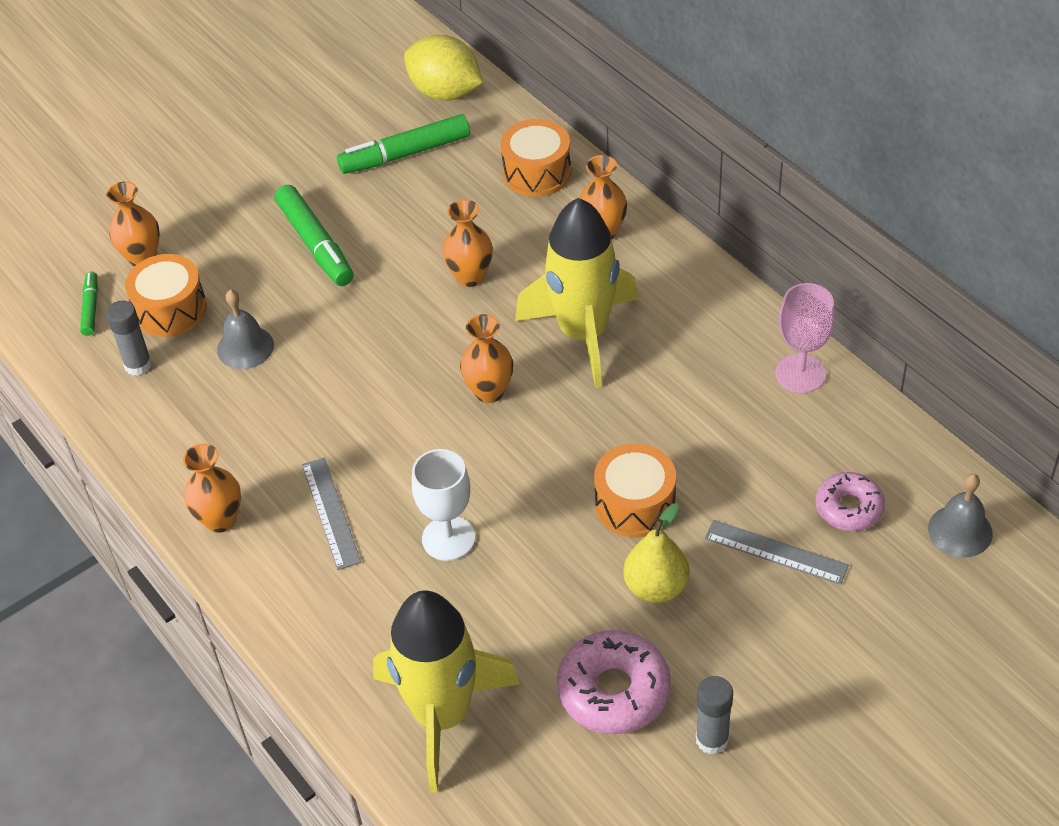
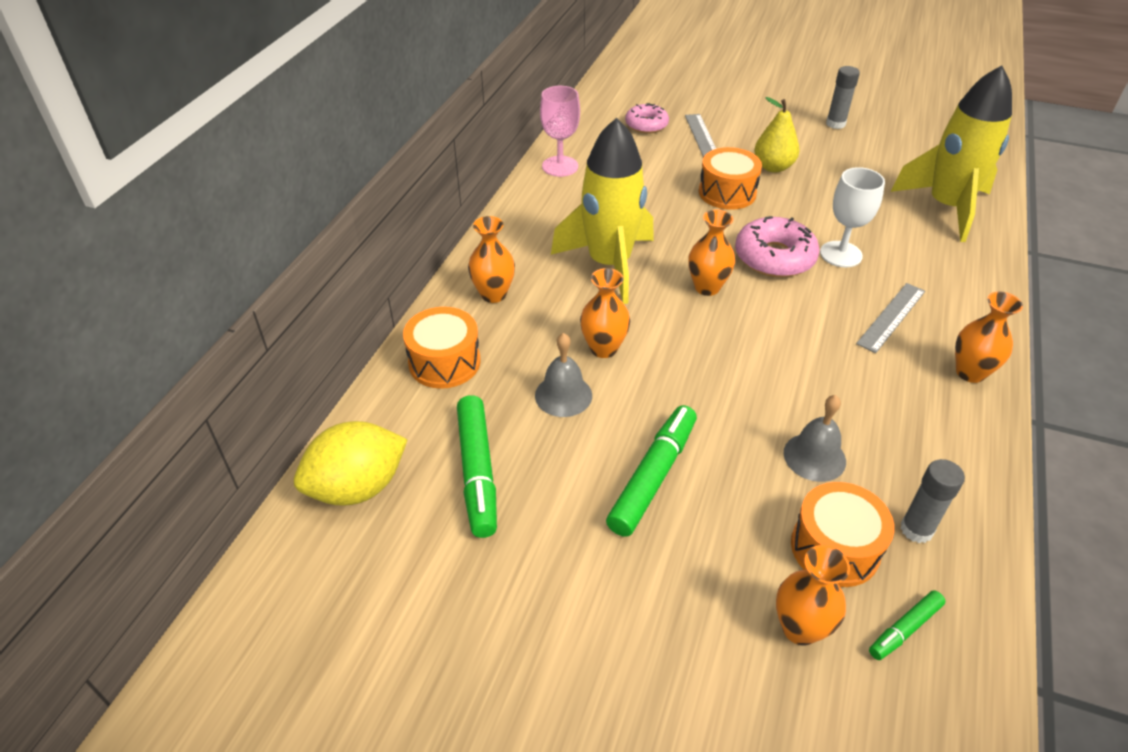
camera: 125 degrees left, 5 degrees down
(405, 154) = (477, 472): green marker -> green marker turned 45 degrees clockwise
(445, 92) = (357, 487): yellow lemon -> yellow lemon turned 60 degrees clockwise
(613, 691) = (851, 159): pink donut -> pink donut (774, 257)
(960, 531) = (625, 92): grey bell -> grey bell (563, 395)

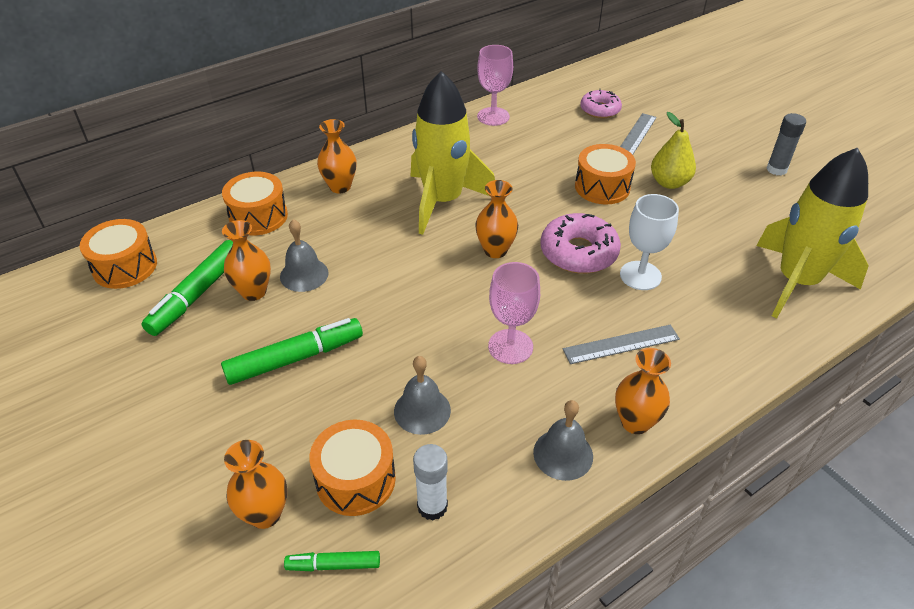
camera: 35 degrees right, 0 degrees up
(357, 487) = (125, 267): yellow lemon -> orange drum
(603, 348) = (367, 257): orange vase -> orange vase (254, 292)
(816, 363) = (510, 346): none -> pink goblet
(916, 529) = (432, 506): grey glue stick -> white glue stick
(953, 427) = (563, 454): none -> grey bell

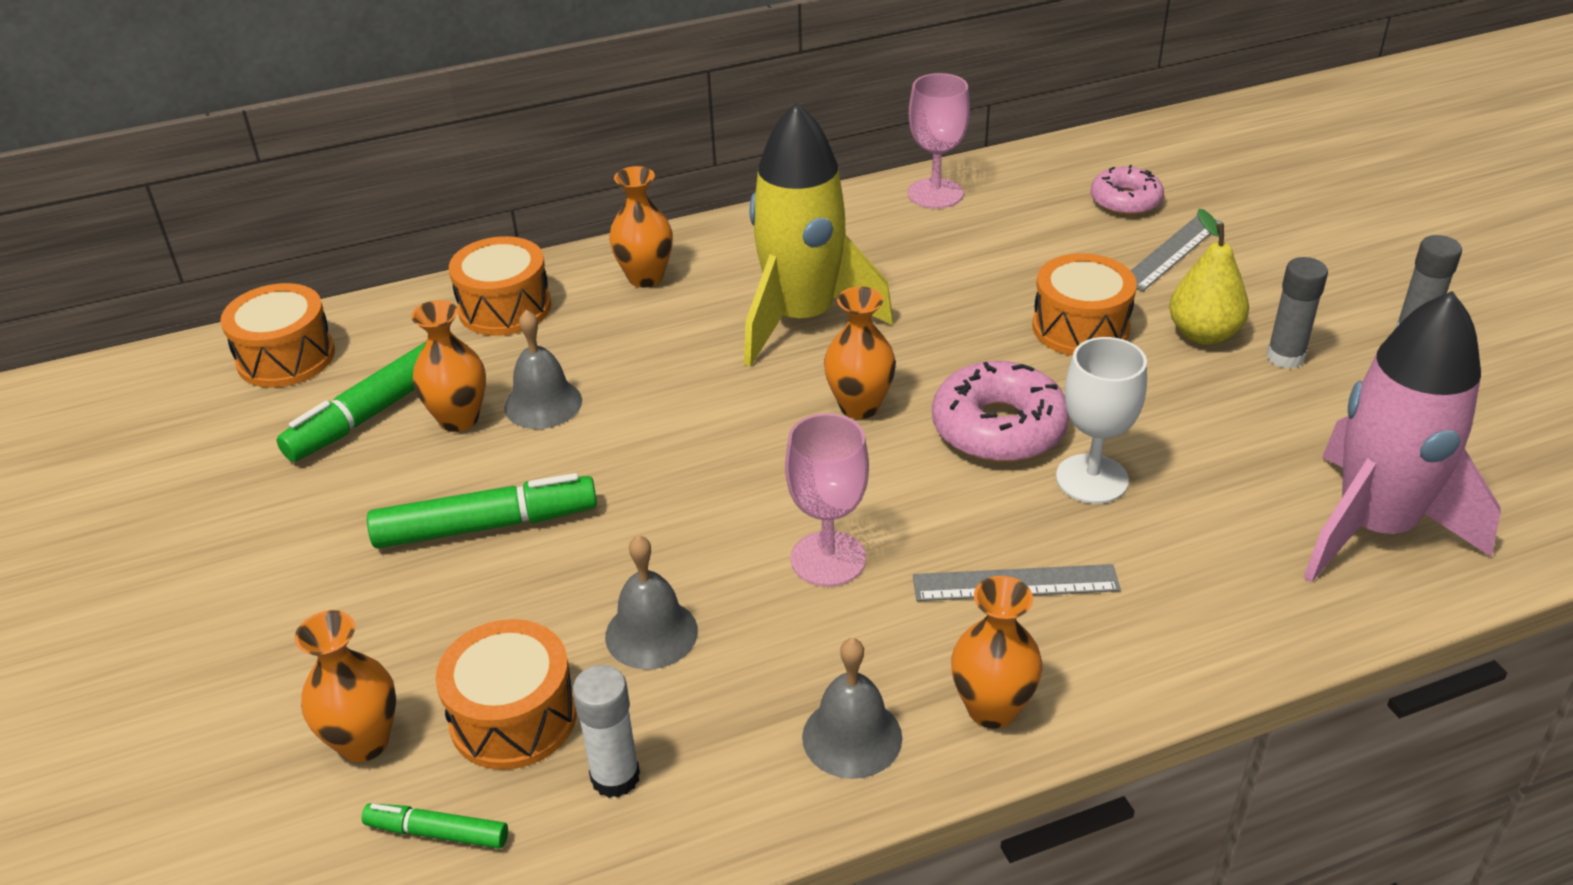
camera: 15 degrees right, 5 degrees down
(716, 190) = (1285, 357): none -> grey glue stick
(796, 282) = (1374, 528): yellow rocket -> pink rocket

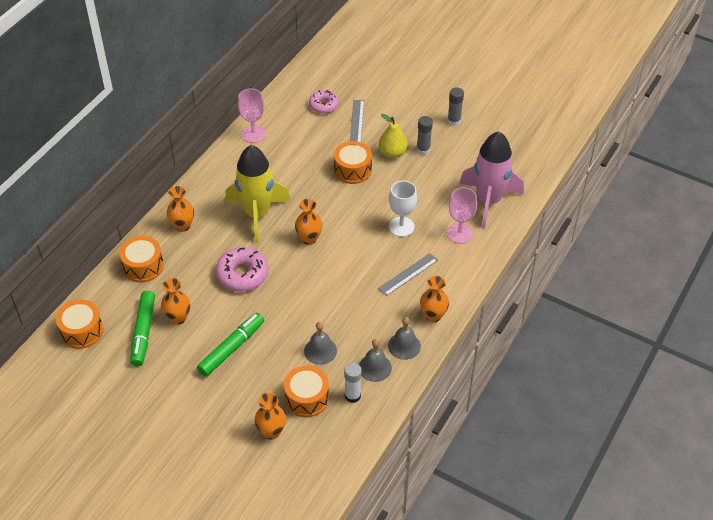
camera: 40 degrees left, 10 degrees up
(437, 832) = (320, 440): green marker -> none
(543, 403) = (201, 296): grey bell -> grey bell (375, 367)
(828, 559) = (349, 297): pink goblet -> pink goblet (459, 233)
(998, 428) = (359, 223): pink donut -> pink donut (242, 274)

